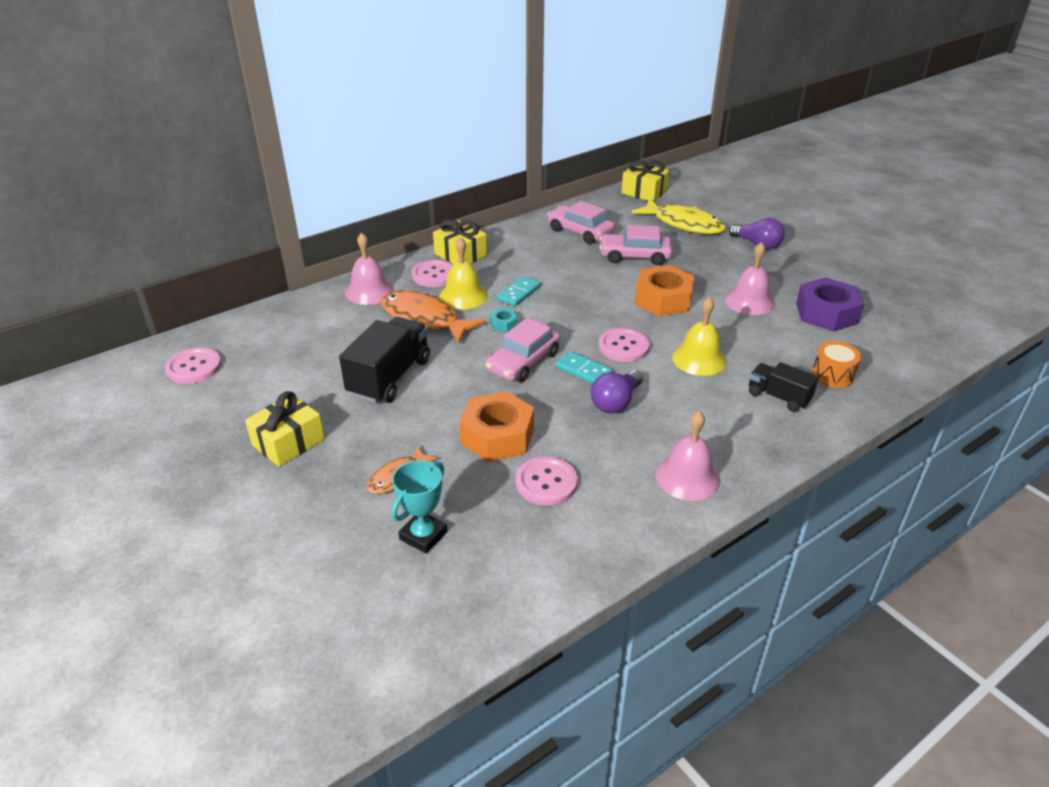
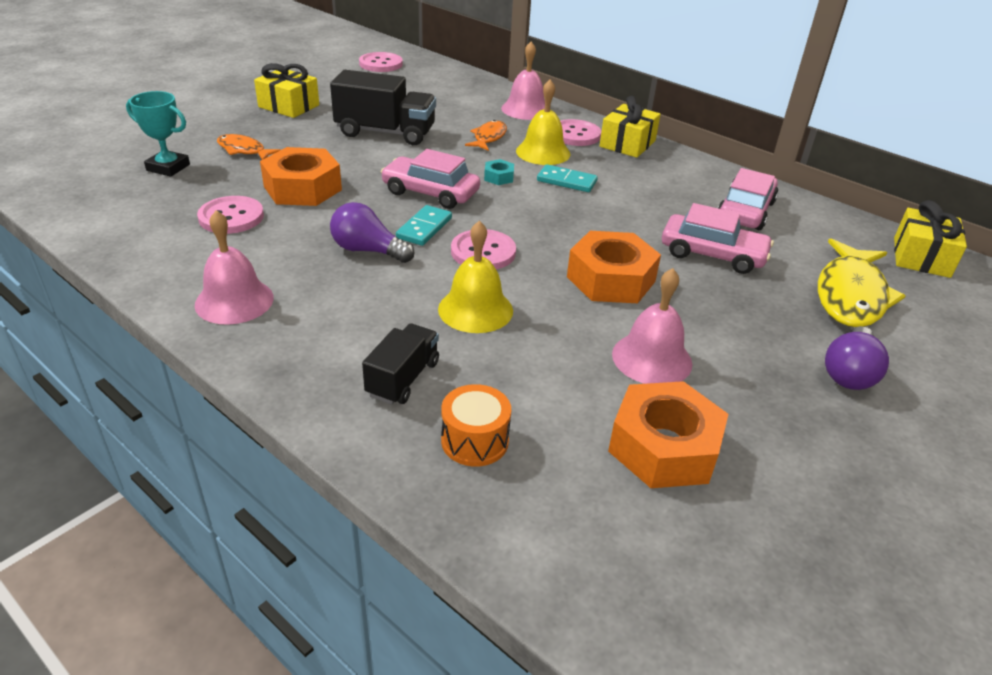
camera: 75 degrees right, 0 degrees up
(423, 319) = (489, 137): orange fish -> orange fish, size x0.55
(635, 256) = (712, 254): pink car -> pink car turned 120 degrees clockwise
(826, 313) = (663, 447): purple nut -> orange nut

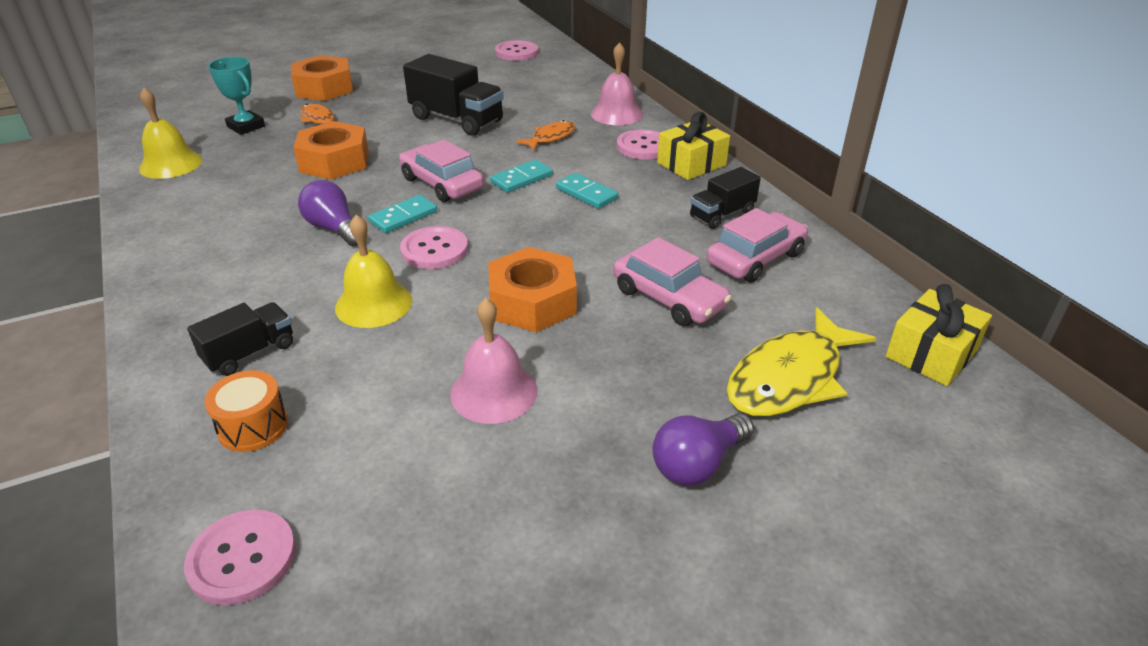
camera: 25 degrees right, 0 degrees up
(231, 217) = (253, 178): pink button -> pink button (242, 558)
(234, 301) = (186, 252): pink bell -> none
(289, 106) = (395, 84): yellow gift -> none
(499, 177) = (521, 179): turquoise nut -> turquoise domino
(543, 152) = (591, 160): yellow bell -> yellow bell (171, 164)
(663, 447) = (416, 484): orange nut -> orange nut (324, 88)
(689, 181) = (722, 214): none -> black truck

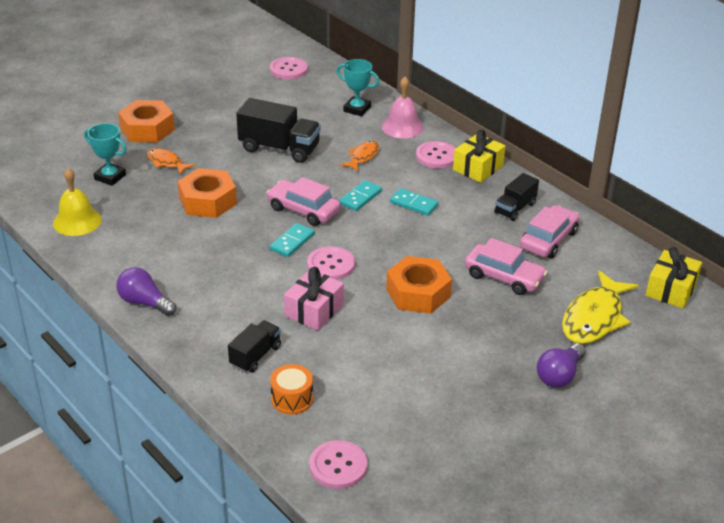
camera: 15 degrees left, 0 degrees up
(334, 228) = (248, 259): purple light bulb -> purple light bulb (144, 302)
(374, 303) = (314, 310): yellow bell -> pink gift
(494, 392) = (424, 355): pink bell -> none
(571, 92) = (357, 109): none -> turquoise trophy

